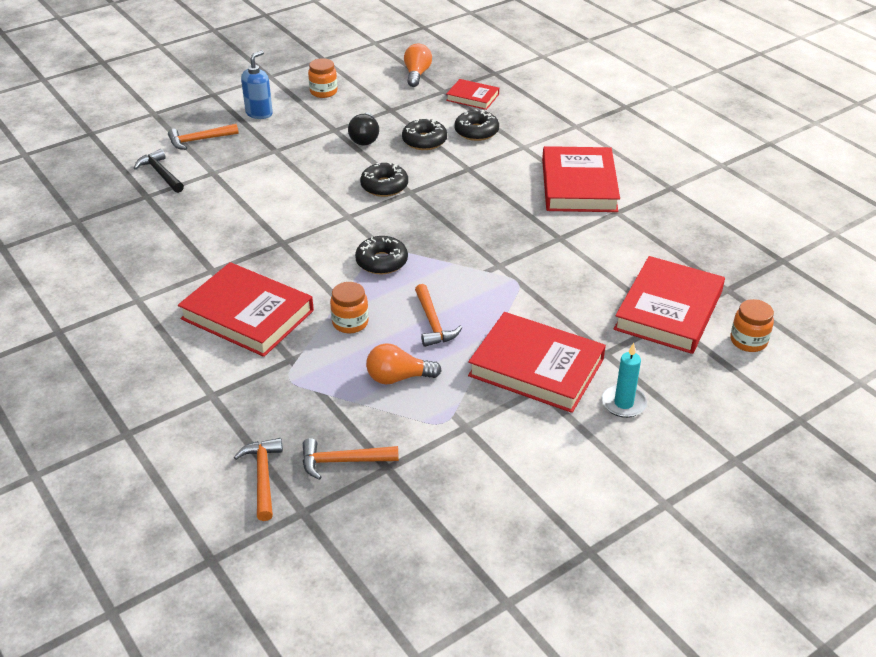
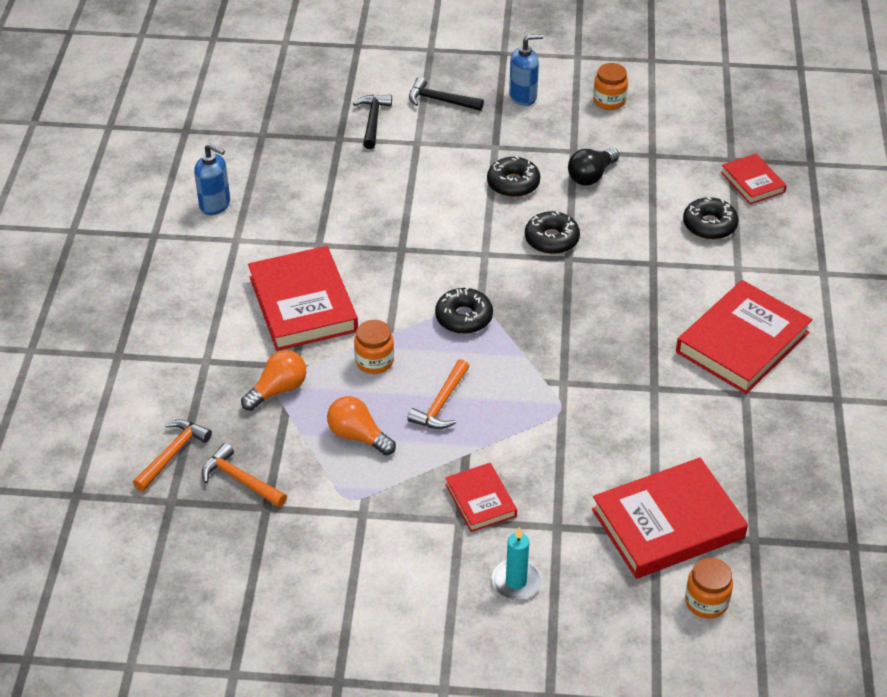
camera: 40 degrees right, 5 degrees up
(90, 285) = (215, 205): none -> blue soap dispenser
(199, 140) = (440, 100): orange hammer -> black hammer
(417, 74) = (725, 125): orange light bulb -> orange light bulb (278, 390)
(424, 141) = (645, 209): black donut -> black donut (513, 183)
(536, 367) = (480, 500): red book -> red book, size x0.54

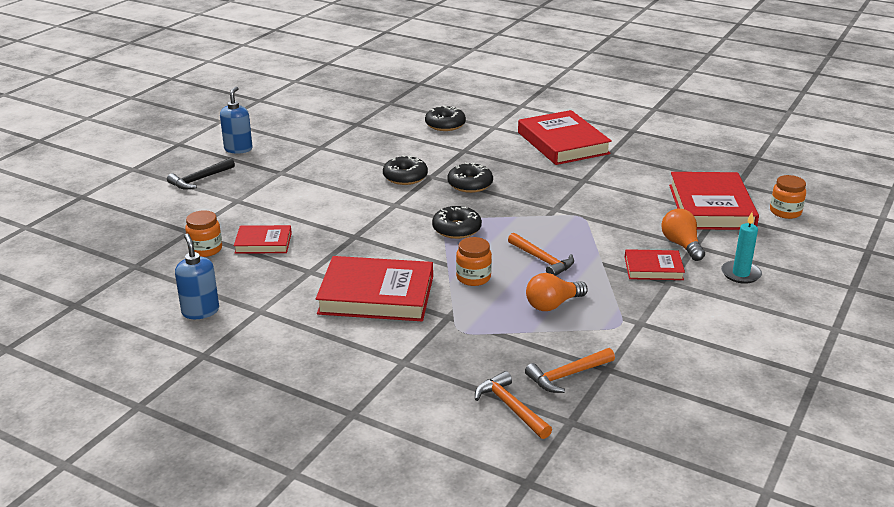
camera: 65 degrees left, 15 degrees down
(215, 205) = (200, 311): blue soap dispenser -> blue soap dispenser turned 75 degrees counterclockwise
(278, 390) = (471, 331): orange light bulb -> orange light bulb (681, 245)
(373, 121) = (186, 212): black hammer -> none
(513, 183) = (330, 176): black donut -> black donut (470, 184)
(591, 176) = (354, 148): black light bulb -> none
(609, 101) = (283, 123): orange jar -> orange jar (205, 249)
(752, 182) = (418, 103): red book -> red book (263, 243)

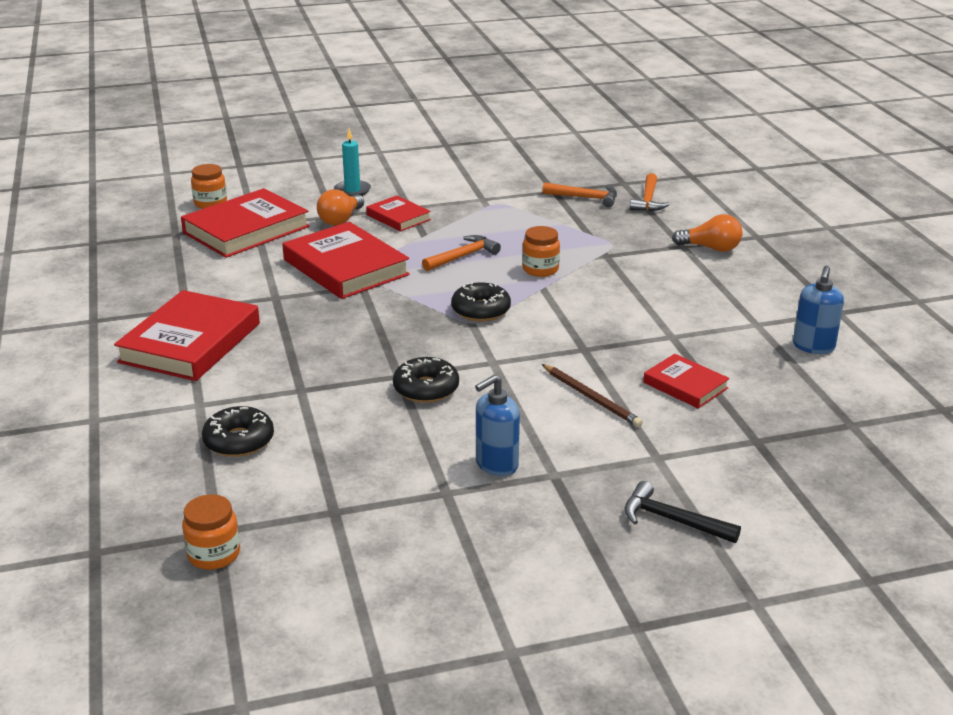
camera: 135 degrees left, 0 degrees up
(200, 179) = (672, 520): black hammer -> black hammer turned 150 degrees counterclockwise
(205, 249) = (755, 407): orange jar -> orange jar (214, 554)
(238, 149) = (559, 555): blue soap dispenser -> blue soap dispenser (496, 464)
(310, 211) = (591, 398): none -> brown pencil
(376, 295) = (640, 292): red book -> red book (346, 267)
(470, 184) = (381, 346): black donut -> none
(542, 260) = (463, 256): orange hammer -> orange hammer turned 45 degrees clockwise
(552, 305) = (517, 230): orange light bulb -> orange light bulb (711, 248)

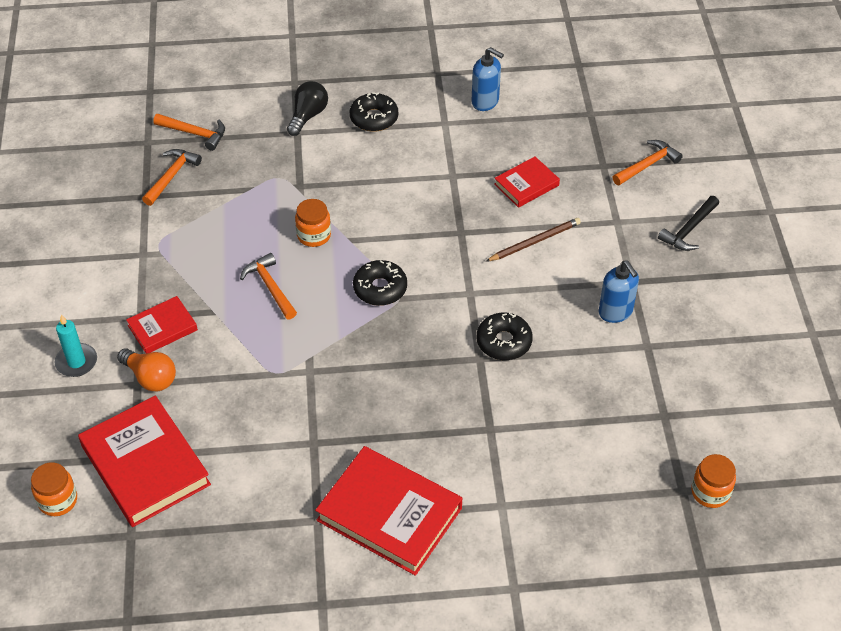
camera: 80 degrees left, 20 degrees up
(239, 441) = (563, 475): black donut -> black donut (374, 118)
(346, 267) = (265, 381): red book -> none
(711, 248) = (308, 116): orange light bulb -> black light bulb
(781, 477) = (647, 165): none -> orange hammer

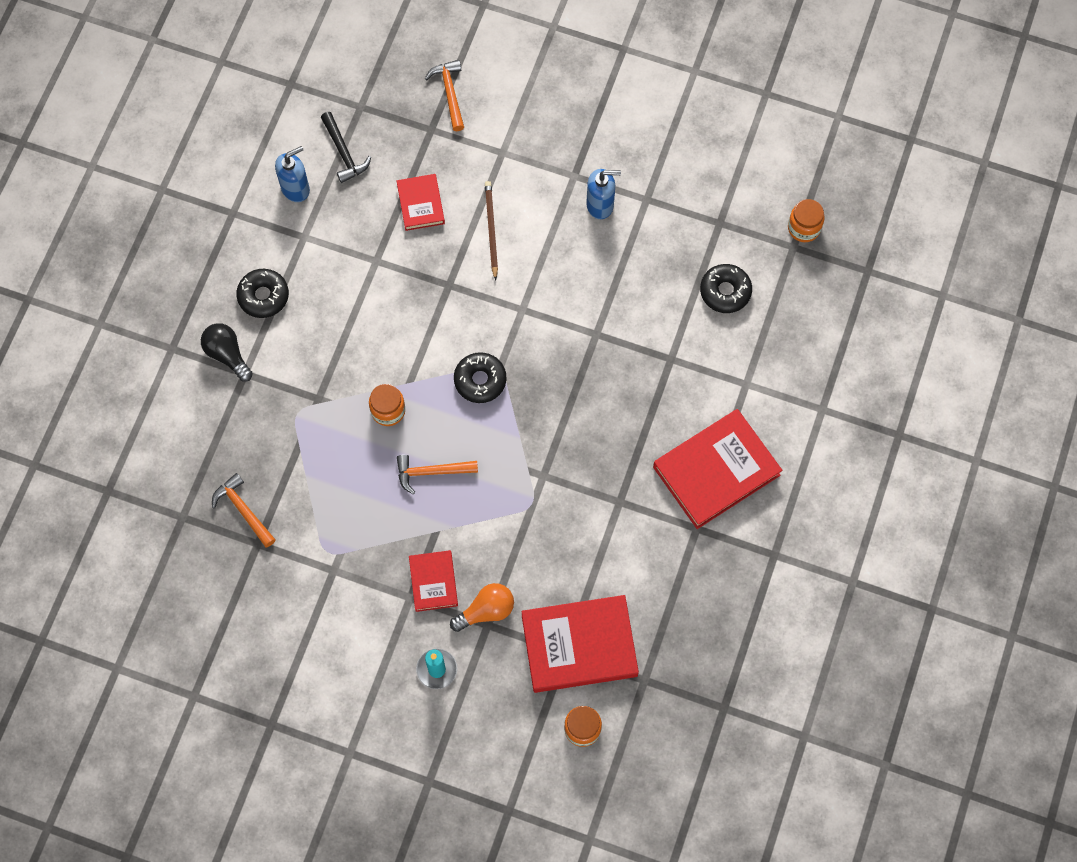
camera: 65 degrees left, 20 degrees up
(194, 133) = (194, 468): orange hammer -> none
(504, 342) = (588, 307): black donut -> black donut (725, 291)
(689, 230) = (541, 101): black hammer -> black hammer (344, 152)

